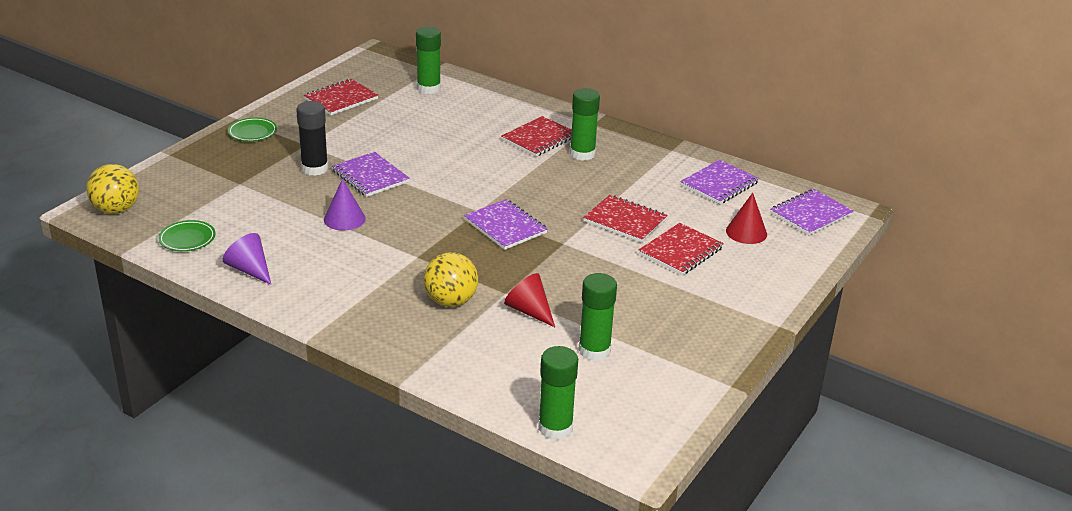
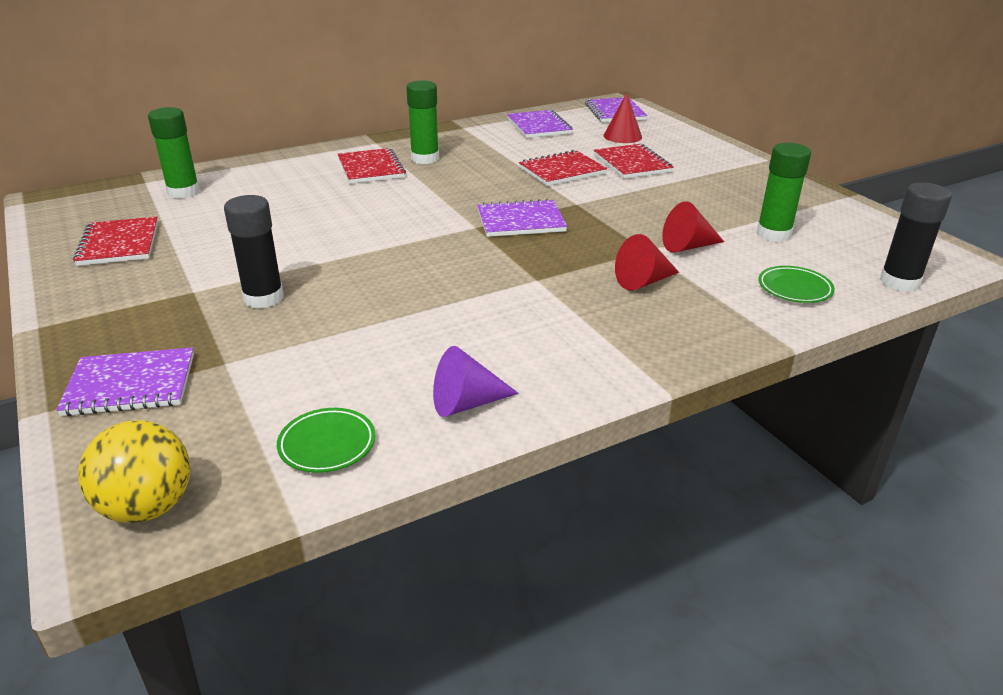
camera: 60 degrees left, 0 degrees up
(252, 132) = (100, 322): green plate -> green plate (794, 288)
(344, 219) = (409, 305): purple cone -> none
(370, 176) = (331, 267): purple notebook -> purple notebook (130, 385)
(450, 301) = (643, 281): yellow ball -> red cone
(555, 428) = (899, 282): green glue stick -> black glue stick

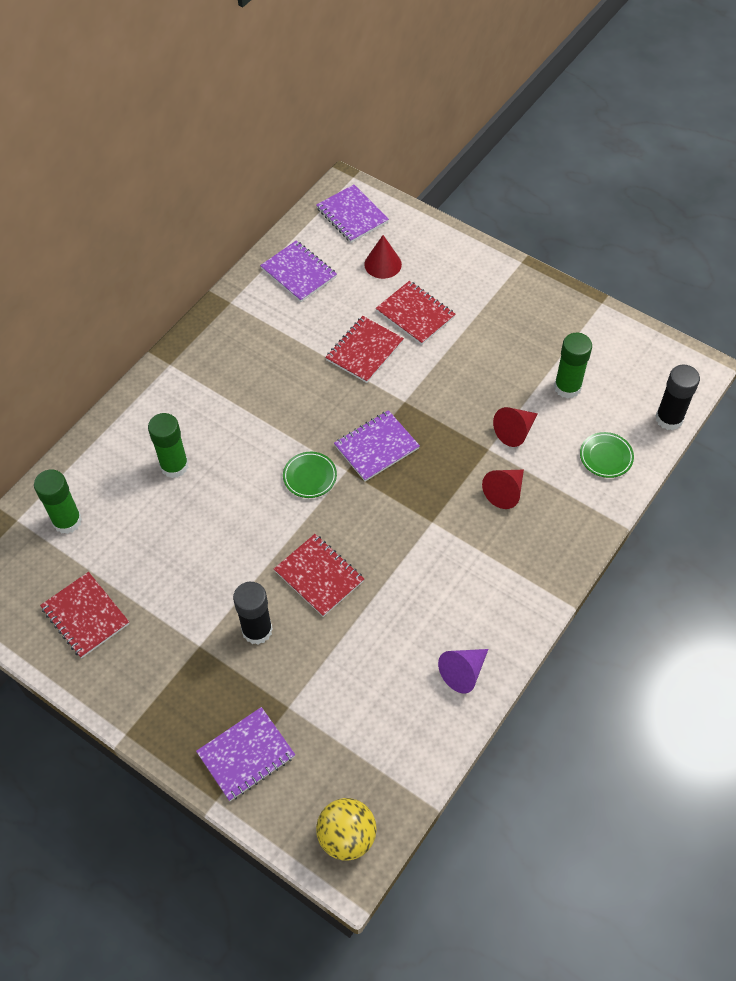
camera: 25 degrees left, 25 degrees up
(327, 444) = (407, 744): green plate -> green plate (310, 476)
(371, 168) = (199, 413): red notebook -> red notebook (319, 576)
(425, 159) = (235, 377): green glue stick -> green glue stick (174, 466)

